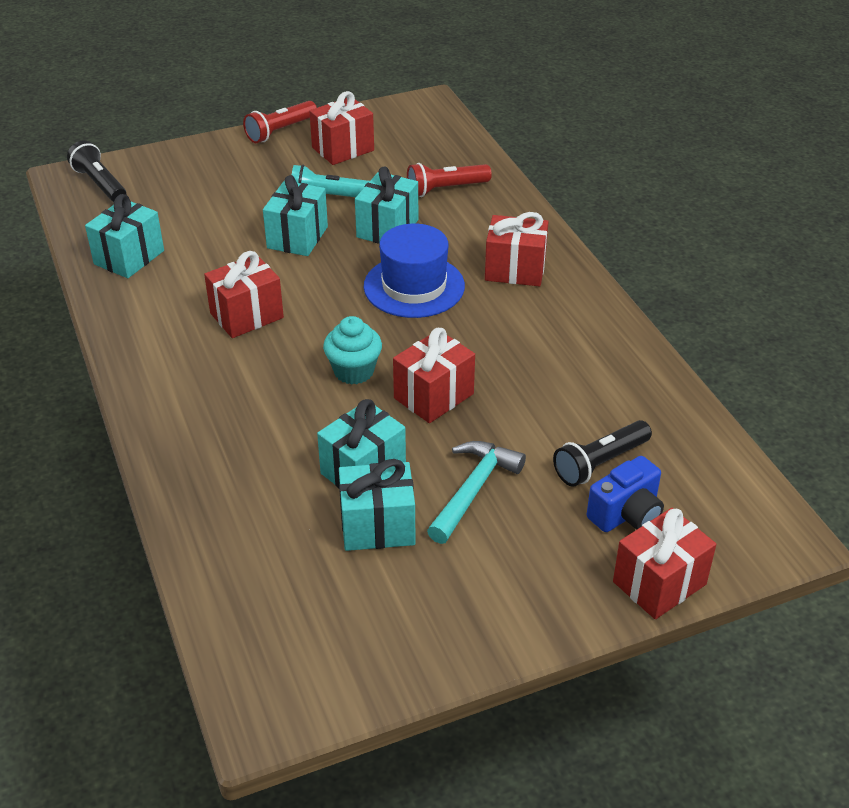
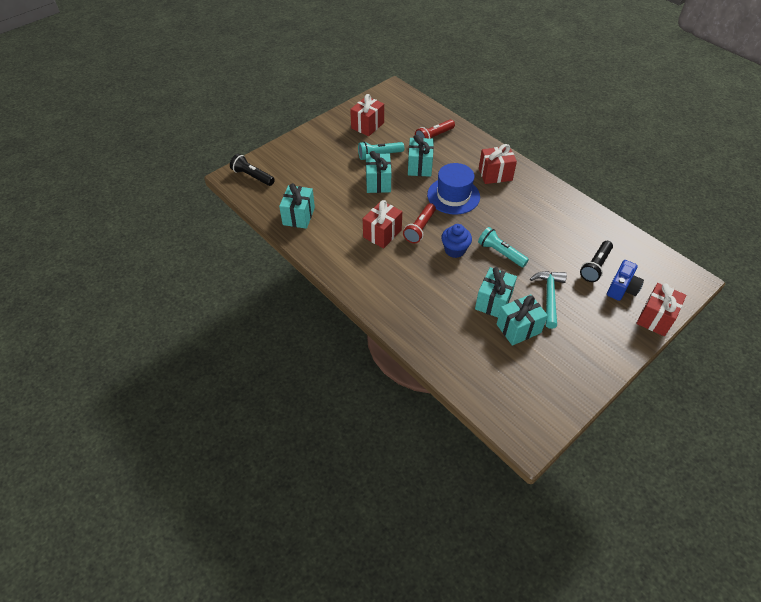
camera: 20 degrees left, 10 degrees up
(280, 131) = (328, 122): red flashlight -> red flashlight (420, 228)
(354, 371) = (455, 250): turquoise cupcake -> blue cupcake
(433, 396) = (500, 253): red gift -> turquoise flashlight

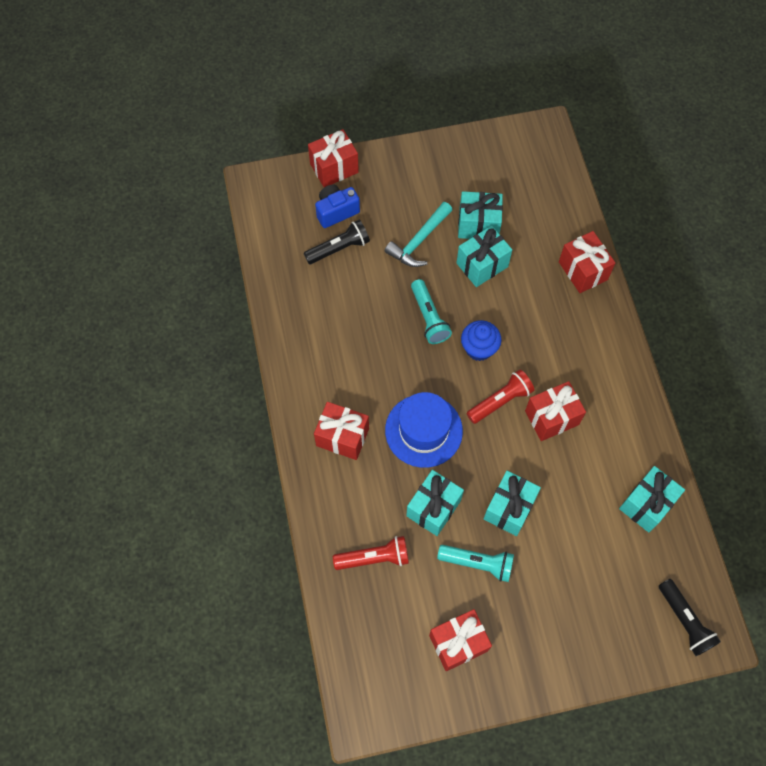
camera: 150 degrees left, 15 degrees up
(419, 332) = (583, 271): none -> red gift

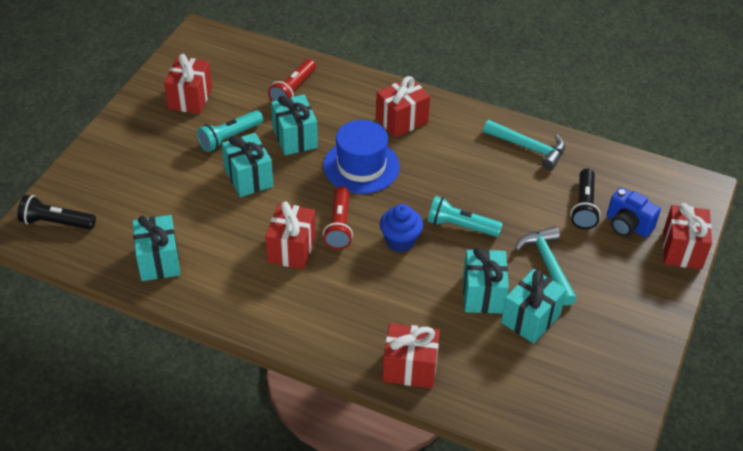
camera: 125 degrees right, 20 degrees down
(300, 320) = (528, 148): none -> turquoise hammer
(336, 211) = (627, 225): blue camera -> blue camera turned 120 degrees clockwise

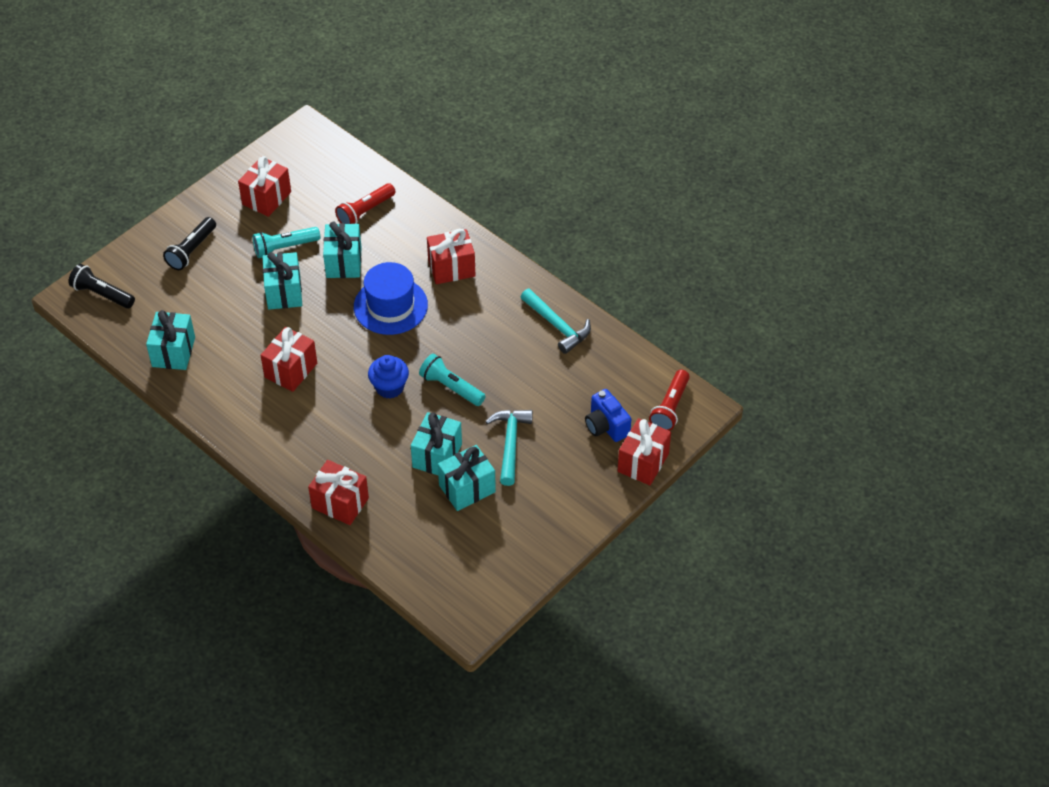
camera: 20 degrees right, 5 degrees up
(339, 226) = (342, 359): red flashlight -> red flashlight (670, 407)
(584, 206) = (575, 397): black flashlight -> black flashlight (191, 250)

